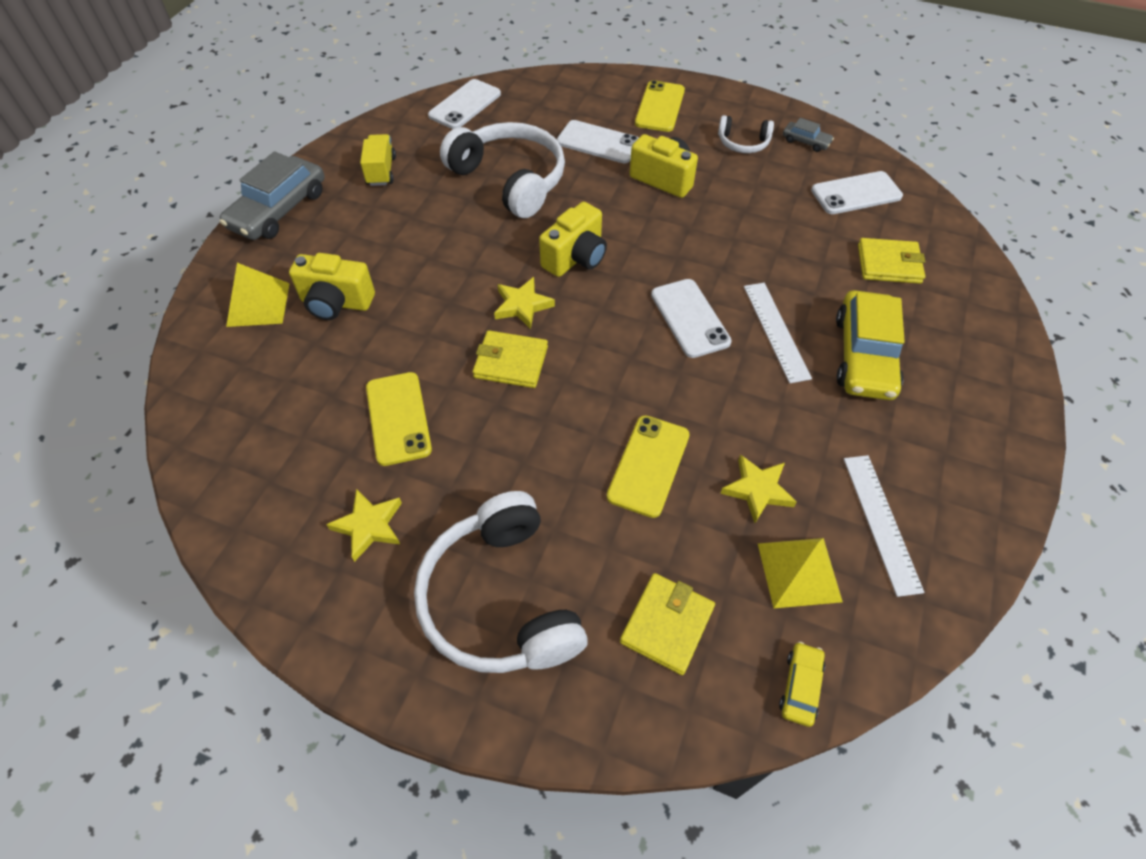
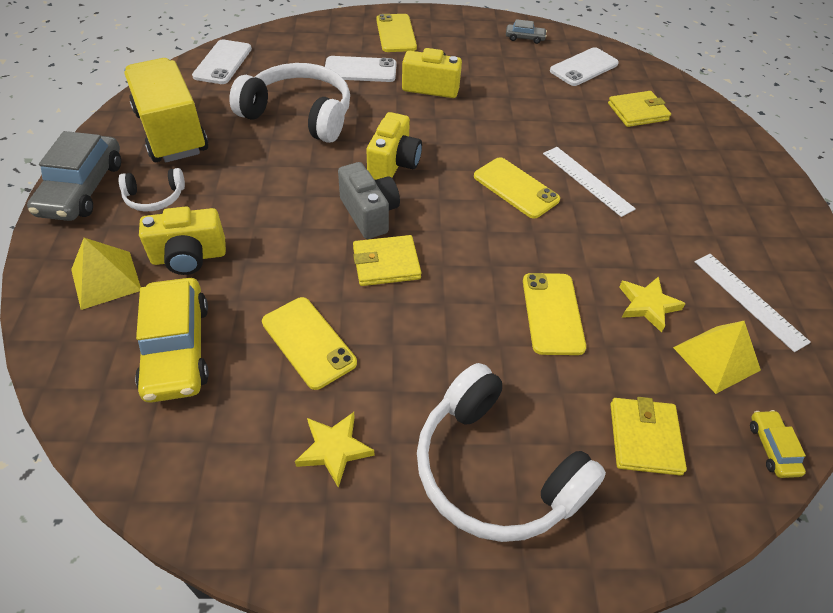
camera: 25 degrees left, 5 degrees down
(381, 171) = (171, 132): yellow truck -> yellow truck, size x2.08
(522, 305) = (369, 214): yellow star -> grey camera
(690, 318) = (515, 188): white phone -> yellow phone
(743, 143) = (478, 48): white headphones -> white headphones (154, 197)
(864, 355) = (661, 181): yellow car -> yellow car (177, 348)

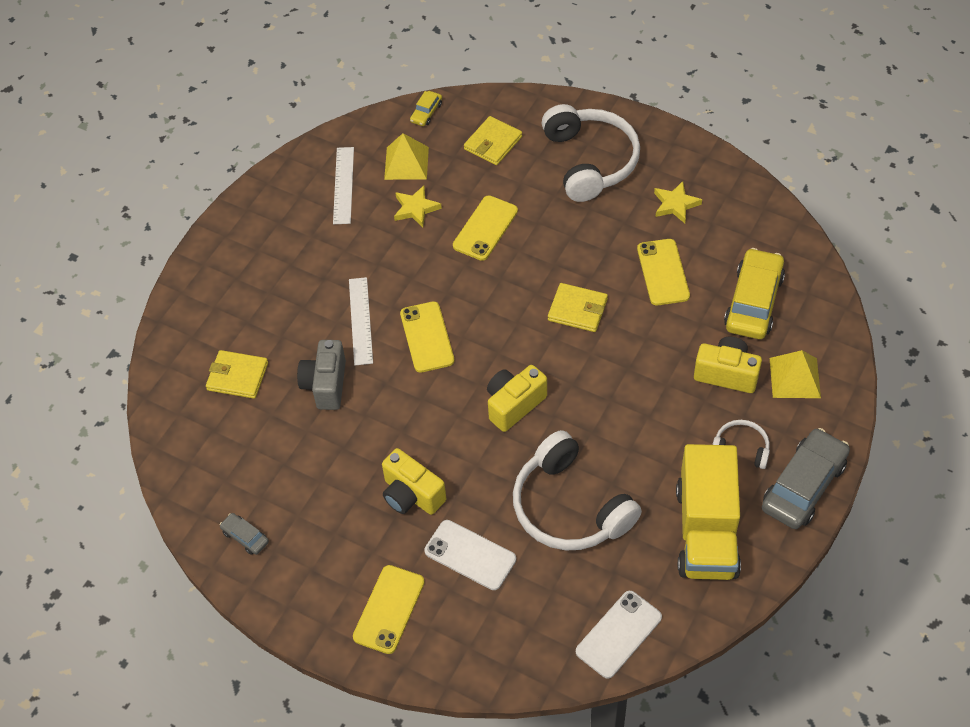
camera: 145 degrees left, 5 degrees up
(369, 214) = (565, 359): grey camera -> grey camera (326, 384)
(584, 67) = (227, 459): white phone -> none

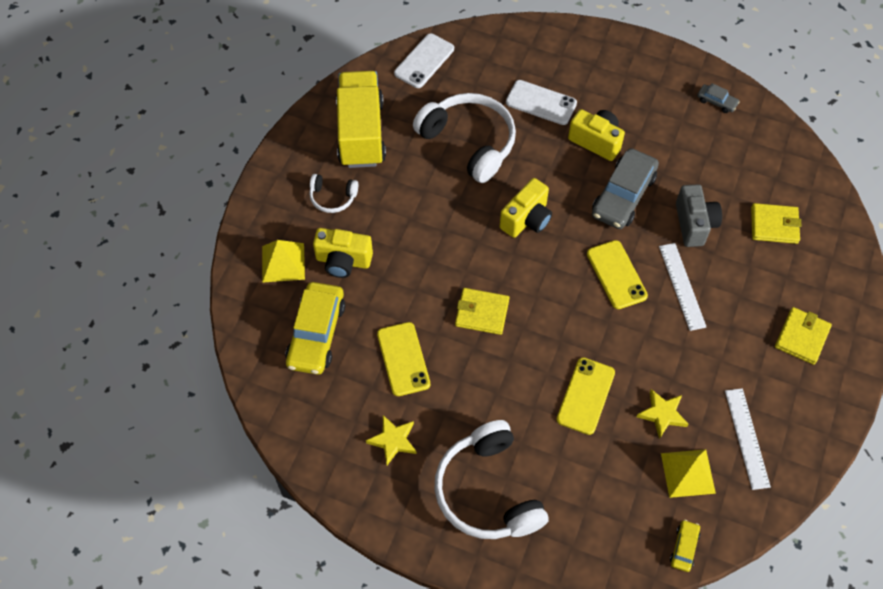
camera: 170 degrees right, 5 degrees up
(389, 609) = (593, 63): yellow phone -> none
(493, 143) = (598, 508): yellow wallet -> yellow wallet (802, 337)
(804, 485) = (283, 172): grey car -> grey car (623, 195)

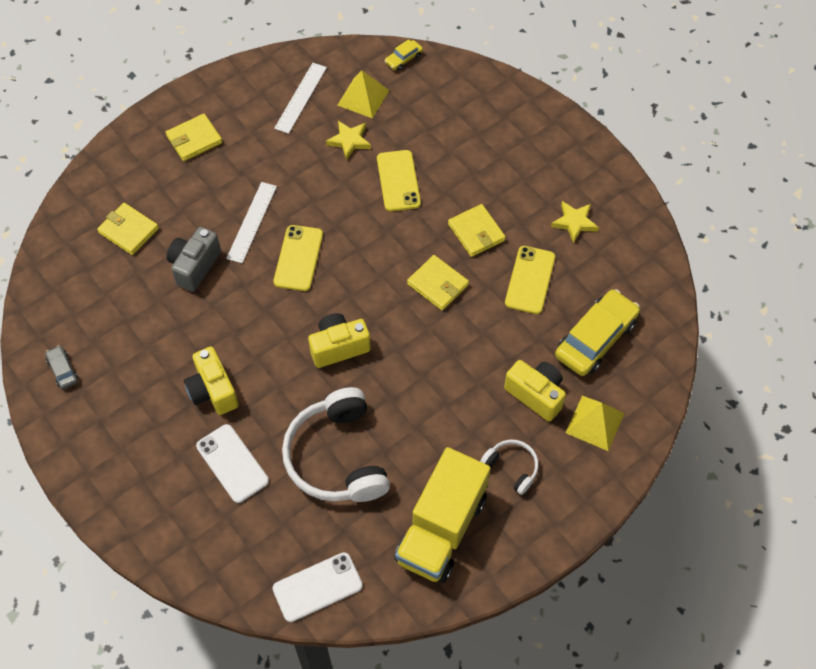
camera: 150 degrees left, 0 degrees up
(479, 381) = (476, 232): none -> yellow wallet
(488, 491) = (520, 154): white headphones -> none
(586, 396) = (398, 181): yellow phone -> yellow phone turned 60 degrees counterclockwise
(623, 195) = (233, 324): grey car -> none

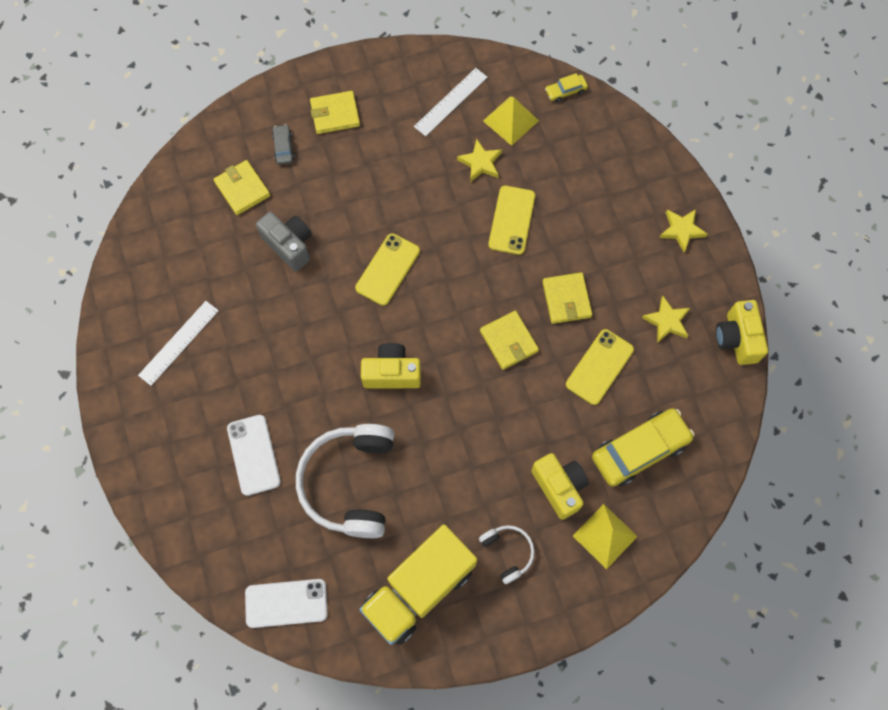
camera: 20 degrees right, 10 degrees up
(63, 370) = (136, 309): grey car -> grey car (283, 147)
(194, 266) = (289, 245): grey camera -> grey camera turned 90 degrees clockwise
(213, 391) = (262, 377): yellow camera -> yellow camera (736, 339)
(252, 222) = (358, 218): white ruler -> white ruler (179, 343)
(556, 143) = (681, 230): none -> yellow star

